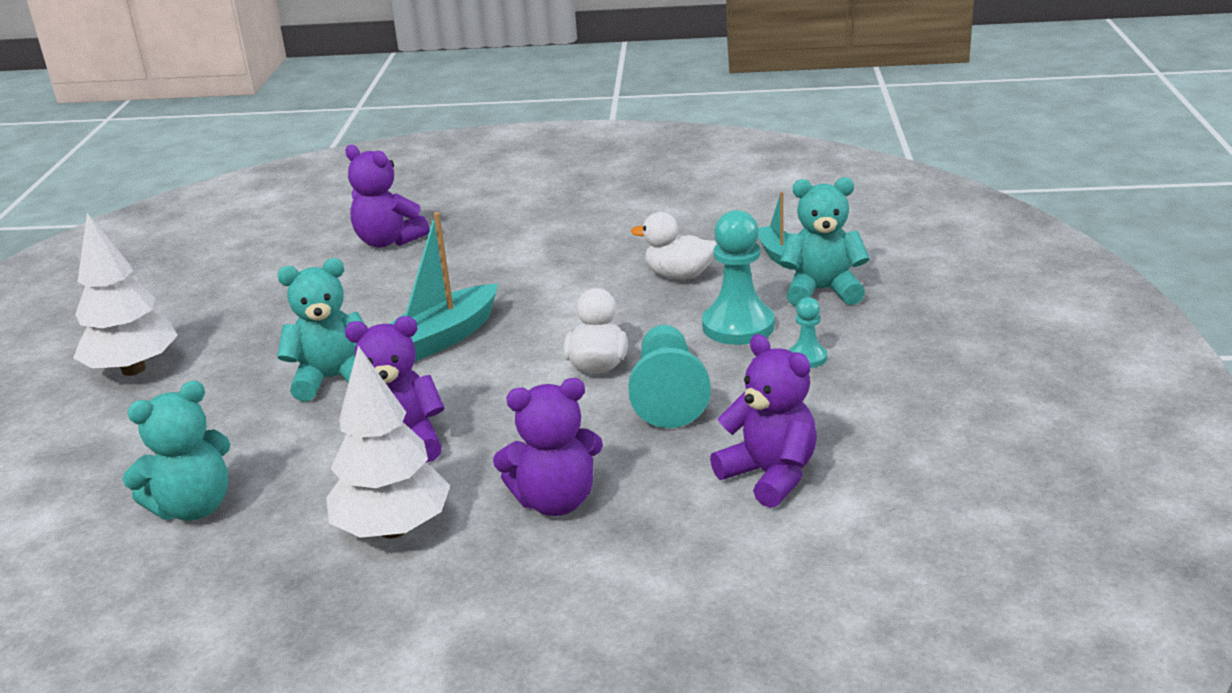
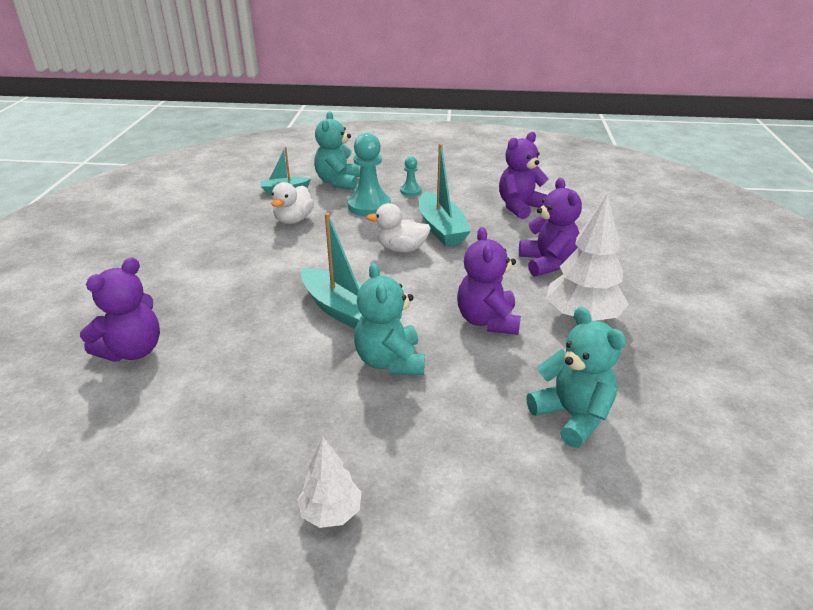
camera: 90 degrees left, 5 degrees up
(133, 369) = (331, 512): white tree -> white tree, size x0.57
(668, 395) = (441, 229): turquoise pawn -> turquoise boat

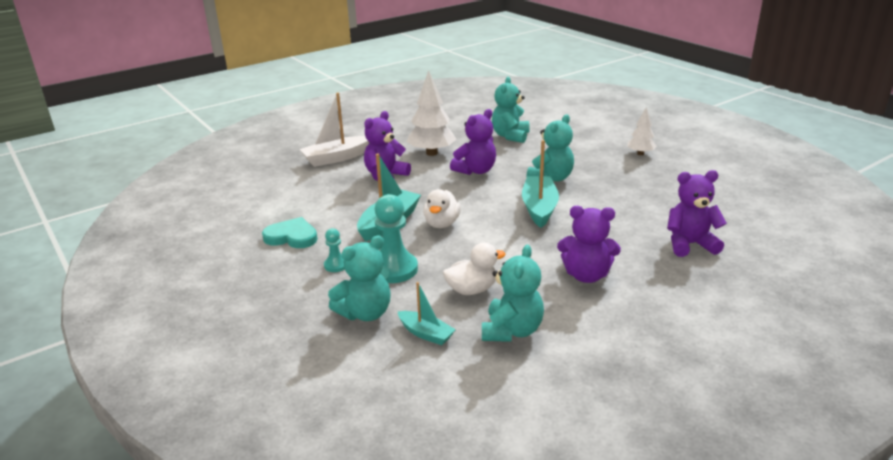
camera: 130 degrees left, 5 degrees down
(232, 213) = (512, 331): none -> turquoise teddy bear
(401, 249) = (442, 224): white duck -> white duck turned 45 degrees clockwise
(480, 190) = (292, 237): none -> turquoise heart
(520, 207) = (308, 210): purple teddy bear -> purple teddy bear (586, 275)
(637, 256) = (337, 158): none -> white boat

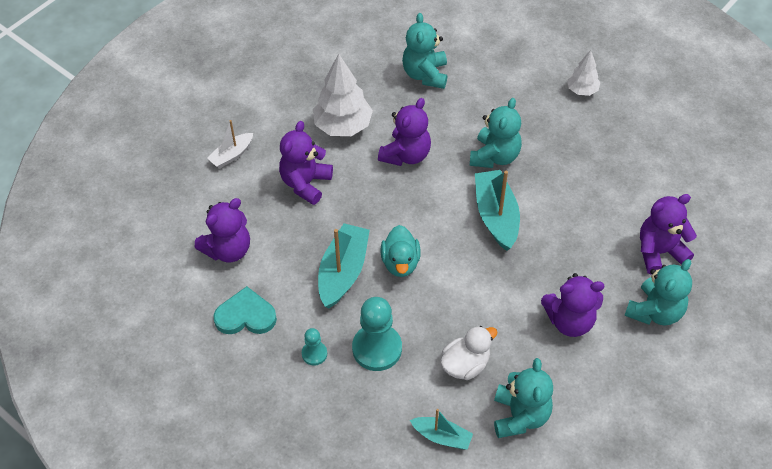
camera: 15 degrees left, 25 degrees up
(302, 201) = (228, 250): none -> purple teddy bear
(337, 158) = (232, 155): white boat -> white boat, size x0.59
(365, 313) = (373, 420): turquoise teddy bear -> turquoise teddy bear (655, 311)
(442, 224) = (400, 263): white duck -> turquoise duck

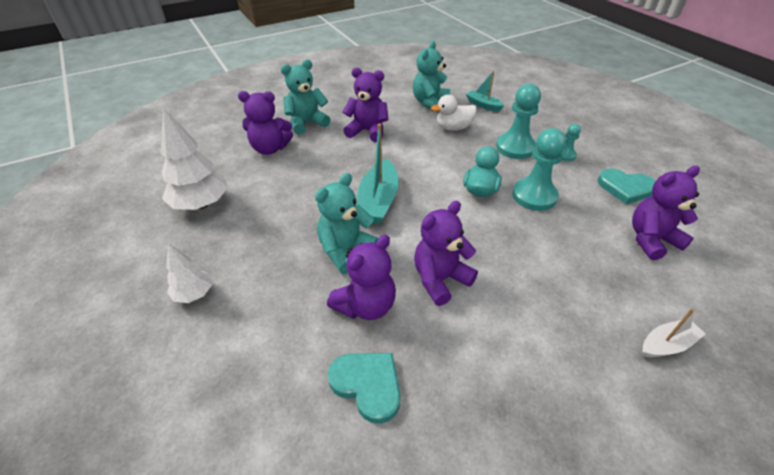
camera: 160 degrees left, 10 degrees down
(305, 183) = (565, 281): purple teddy bear -> purple teddy bear (366, 305)
(343, 126) = (508, 340): white tree -> white tree (201, 204)
(343, 272) = (534, 196): turquoise boat -> turquoise pawn
(425, 74) = (367, 385): turquoise teddy bear -> turquoise heart

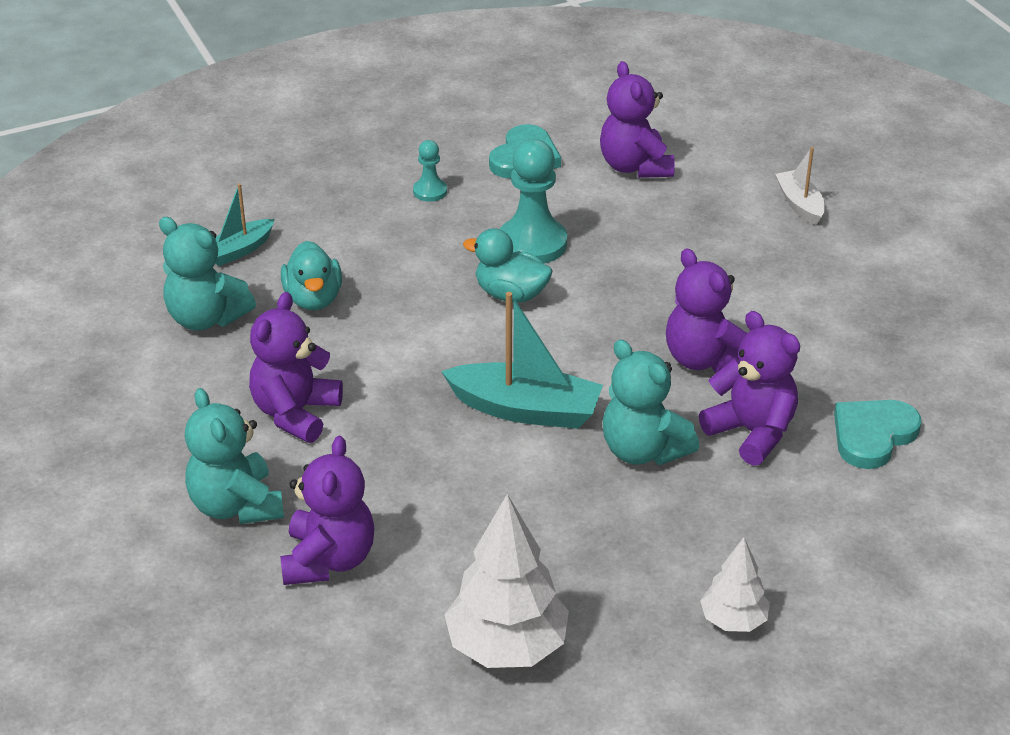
camera: 85 degrees left, 5 degrees down
(453, 128) = (313, 299): white duck -> turquoise duck
(515, 147) = (397, 238): turquoise pawn -> none

